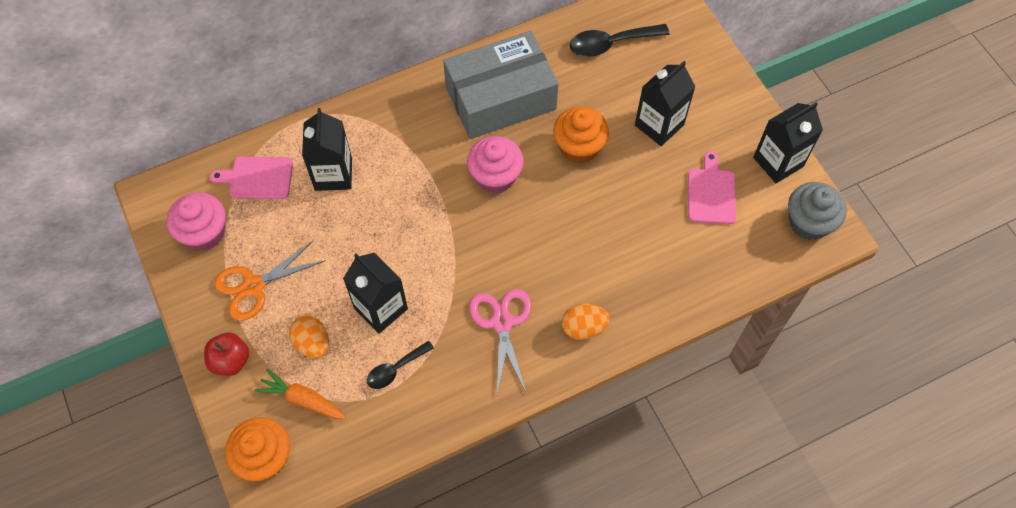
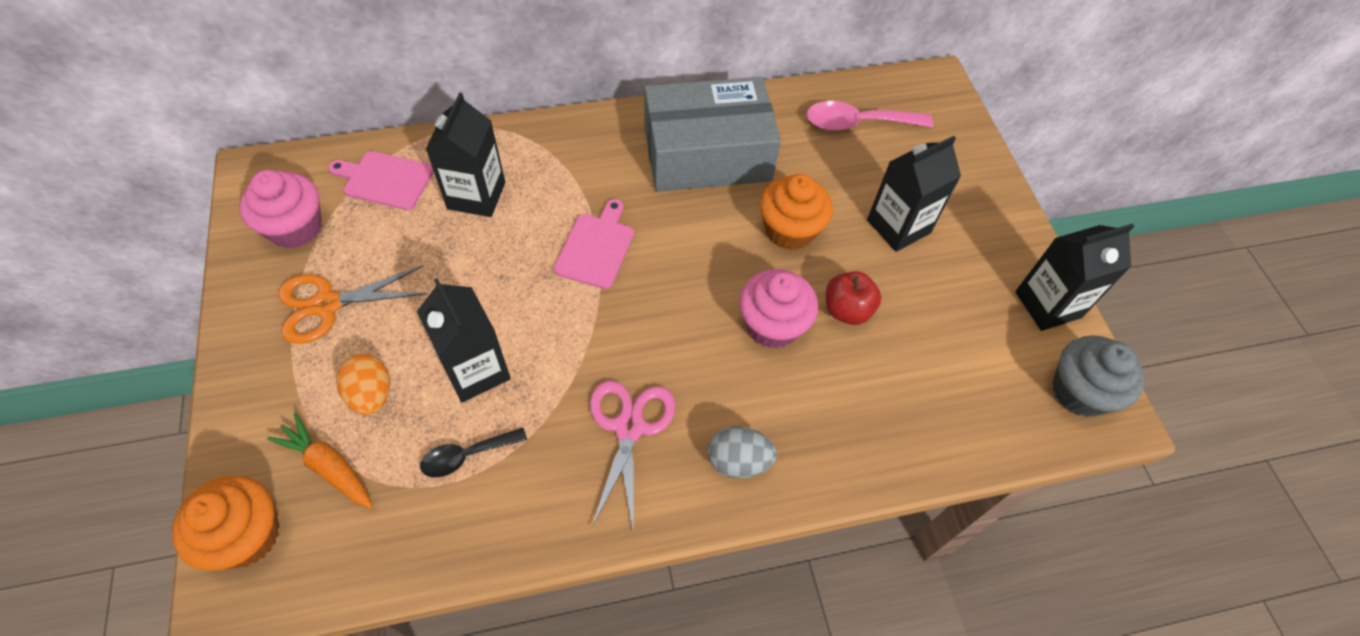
camera: 10 degrees right, 5 degrees down
(230, 360) = (258, 391): red apple -> red apple (847, 310)
(495, 176) = (674, 241): pink cupcake -> pink cupcake (772, 325)
(583, 328) = (738, 461): orange egg -> grey egg
(611, 43) = (858, 123): black spoon -> pink spoon
(711, 193) = (950, 324): pink cutting board -> pink cutting board (596, 247)

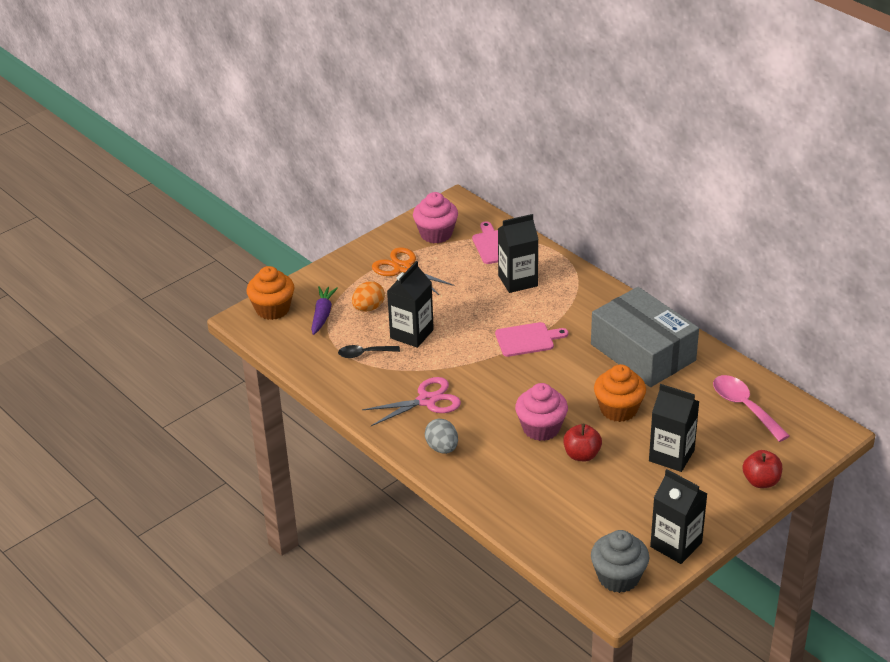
camera: 65 degrees right, 20 degrees down
(329, 466) = (322, 315): orange carrot -> purple carrot
(467, 455) = (364, 354): black spoon -> black spoon turned 45 degrees counterclockwise
(982, 175) = (761, 481): none -> red apple

